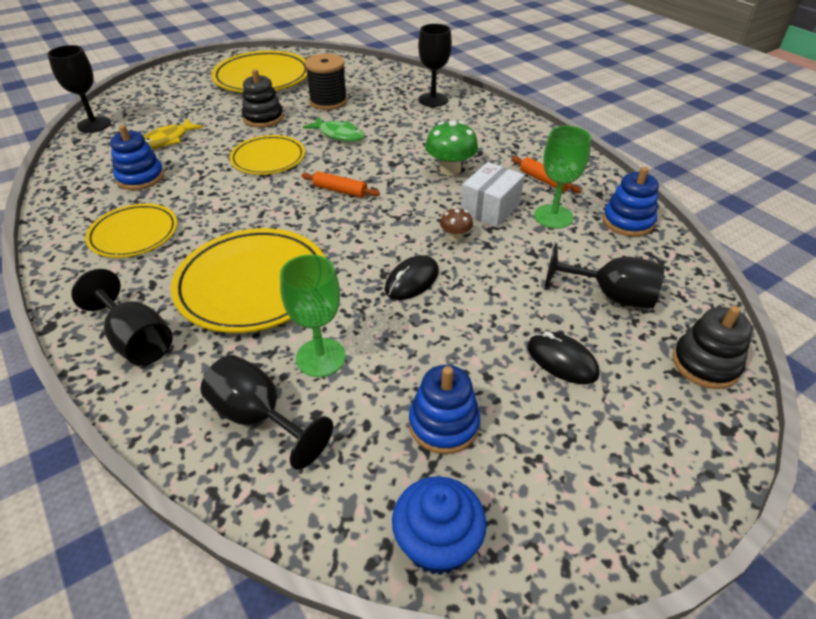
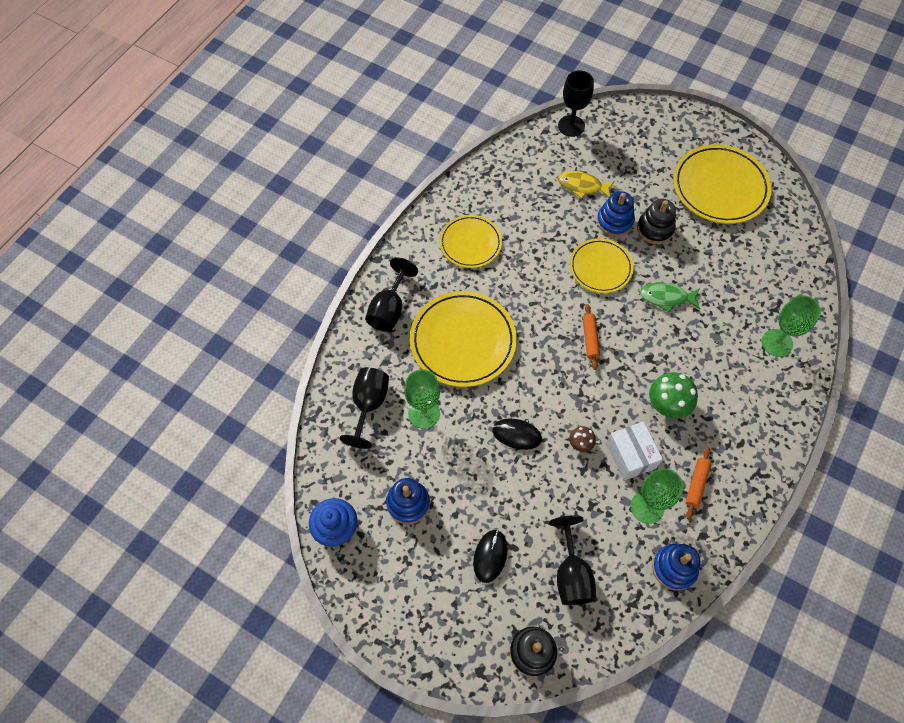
camera: 65 degrees right, 20 degrees up
(140, 177) = (528, 203): blue stacking toy -> blue stacking toy (614, 221)
(328, 101) = (714, 261): black spool -> none
(339, 135) = (666, 297): green fish -> green fish turned 90 degrees clockwise
(433, 100) = (777, 343): black goblet -> green goblet
(490, 208) = (630, 455): white box -> white box turned 60 degrees clockwise

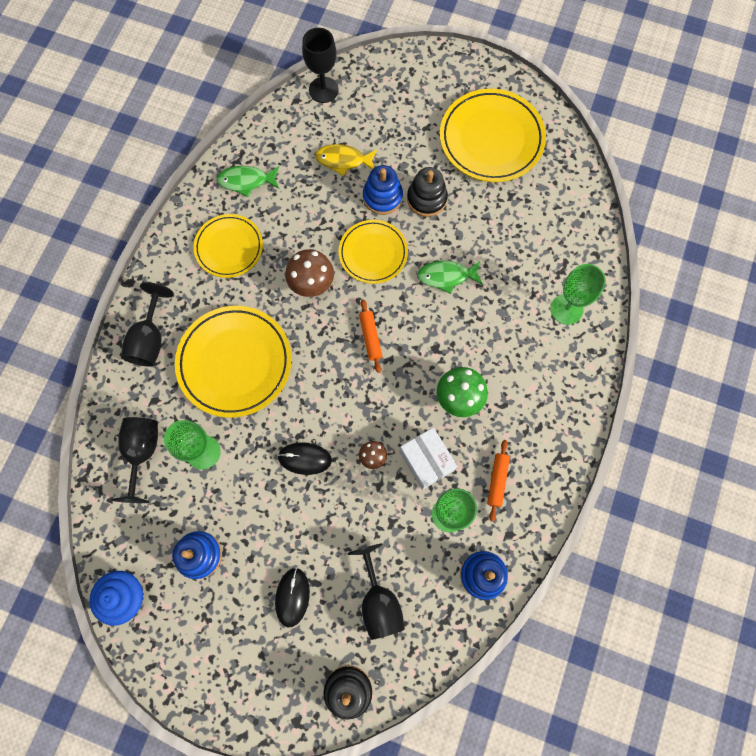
camera: 10 degrees left, 10 degrees up
(493, 191) = (246, 181): none -> green fish
(541, 284) = (311, 283): none -> brown mushroom

